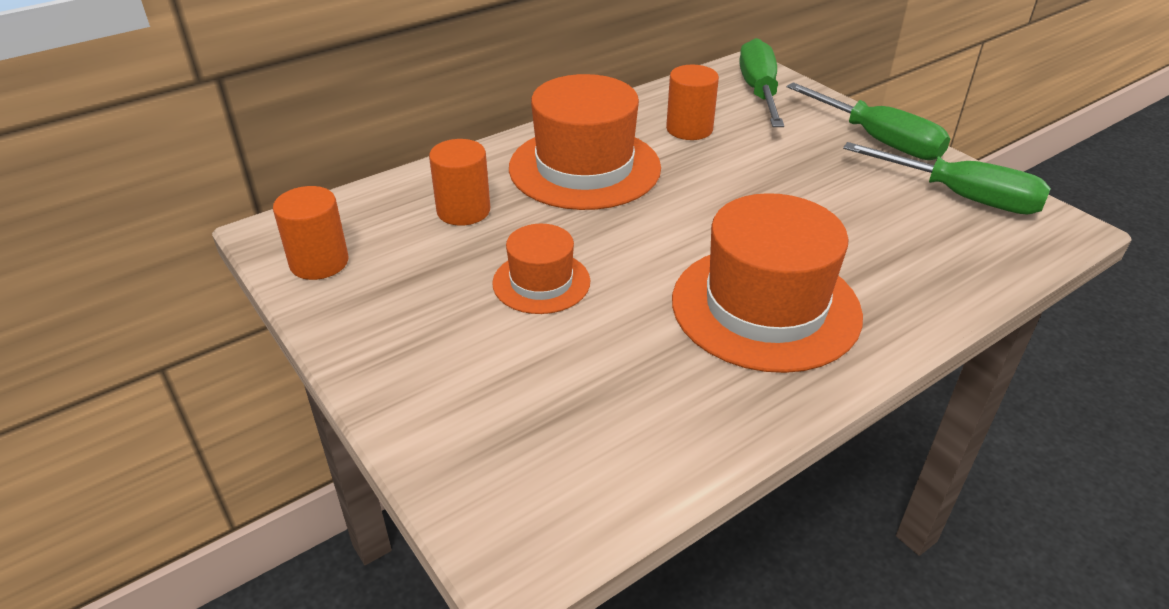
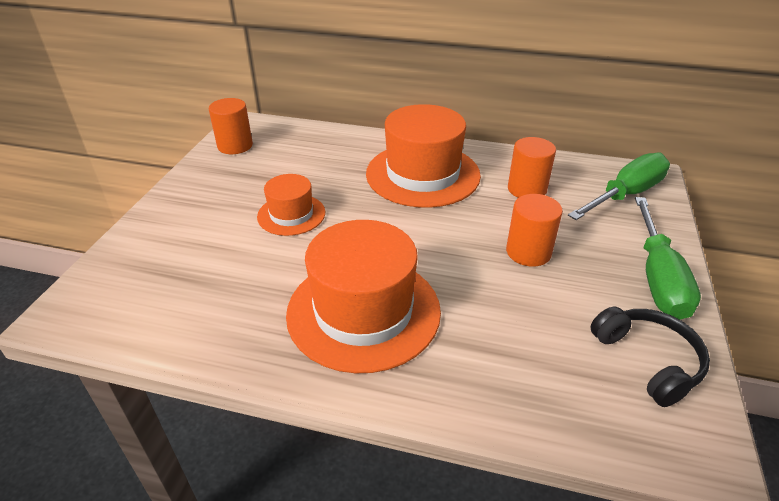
camera: 50 degrees right, 0 degrees up
(463, 211) = (327, 160): orange cylinder -> orange cylinder (528, 252)
(963, 197) = (648, 360): green screwdriver -> black headphones

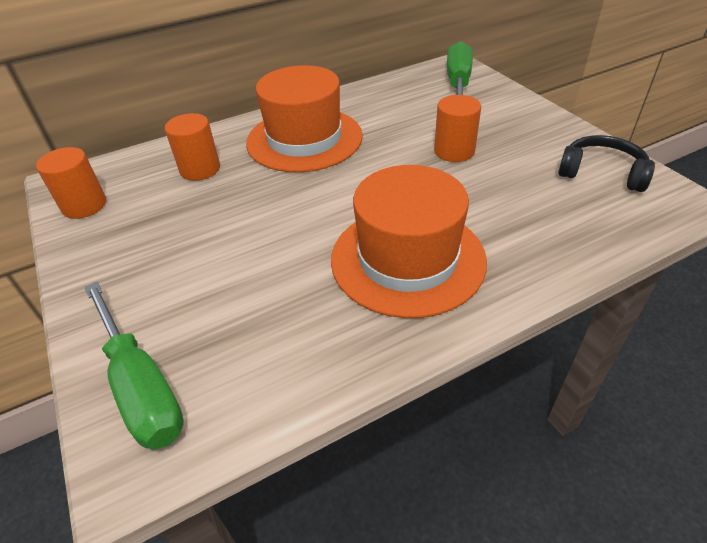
camera: 40 degrees left, 5 degrees up
(291, 214) = (238, 229): orange hat -> none
(527, 189) = (394, 111): orange cylinder -> orange cylinder (200, 169)
(658, 278) = (543, 124): green screwdriver -> green screwdriver (142, 387)

